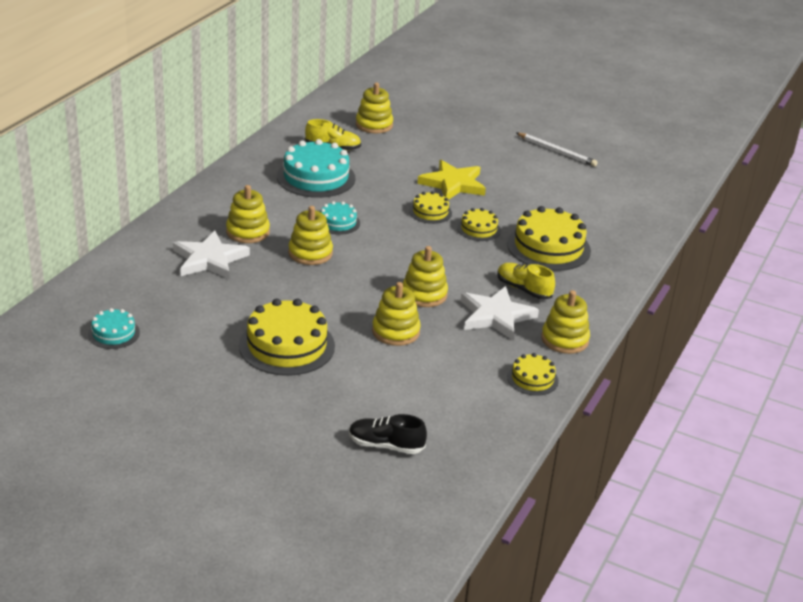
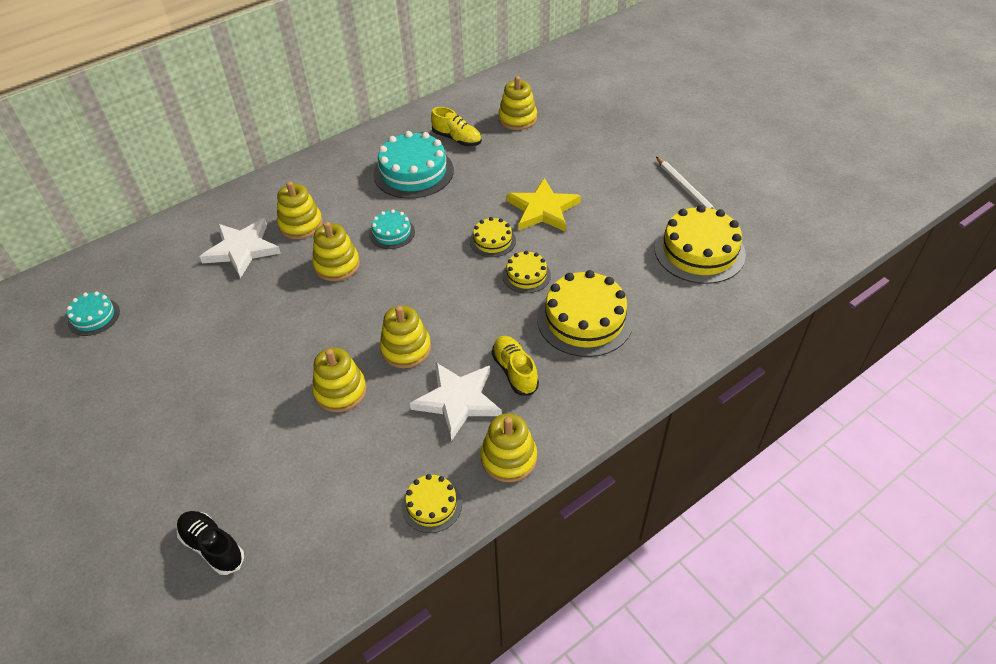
camera: 30 degrees right, 15 degrees up
(287, 346) = (225, 378): yellow cake -> yellow cake (699, 251)

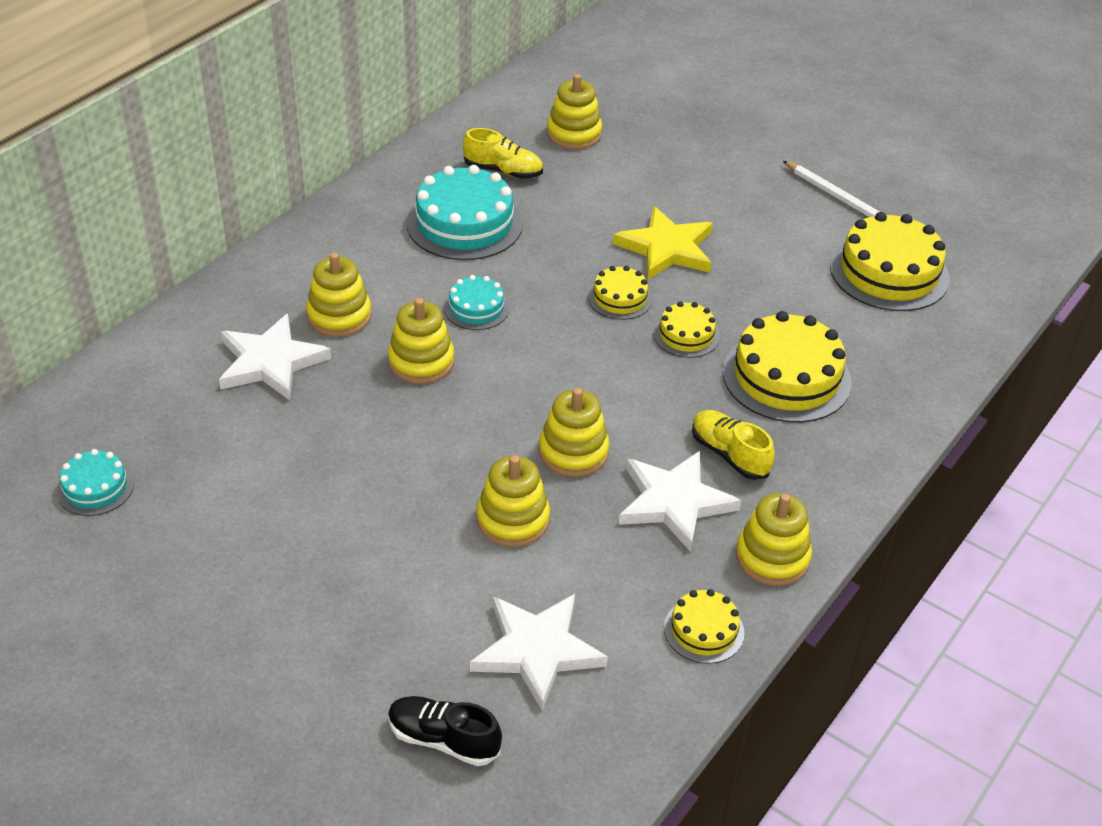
camera: 20 degrees left, 5 degrees down
(308, 494) = (537, 651): none -> white star

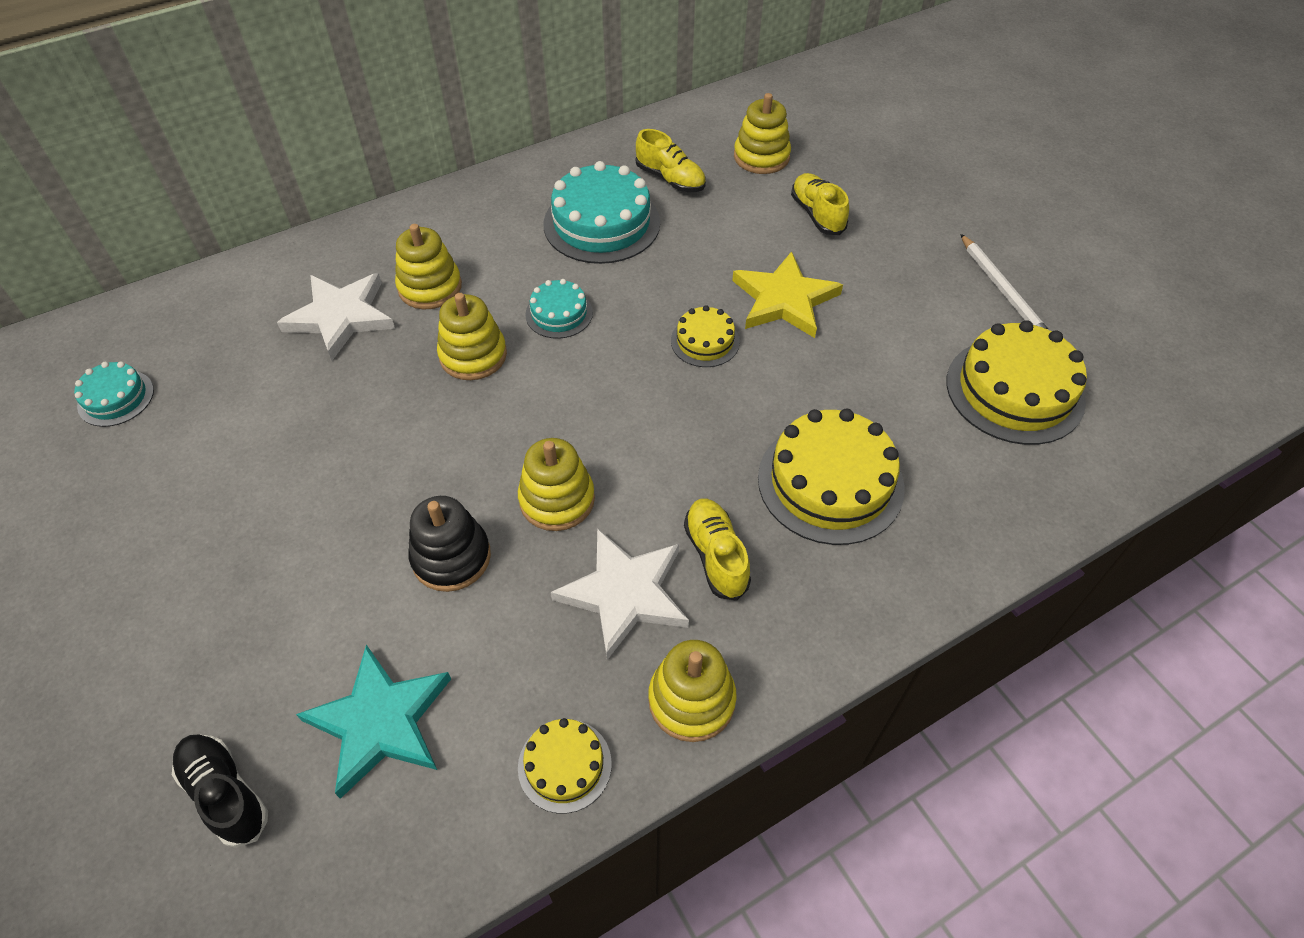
camera: 25 degrees right, 10 degrees up
(513, 519) = (451, 557): yellow stacking toy -> black stacking toy
(537, 651) = (380, 722): white star -> turquoise star
(653, 172) = (817, 214): none -> yellow shoe
(686, 335) = (749, 401): yellow cake -> none

